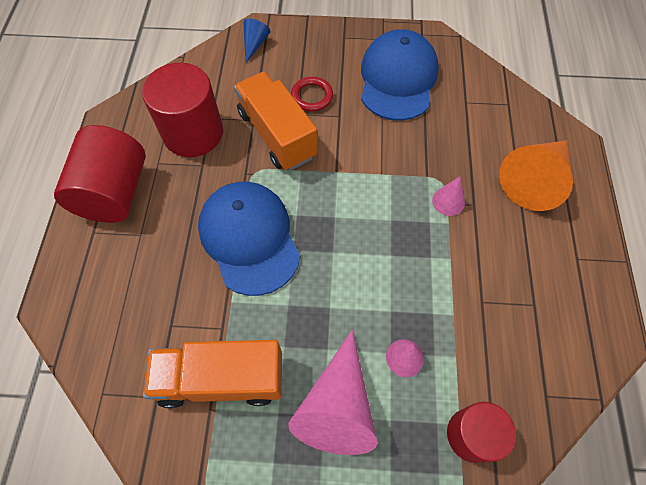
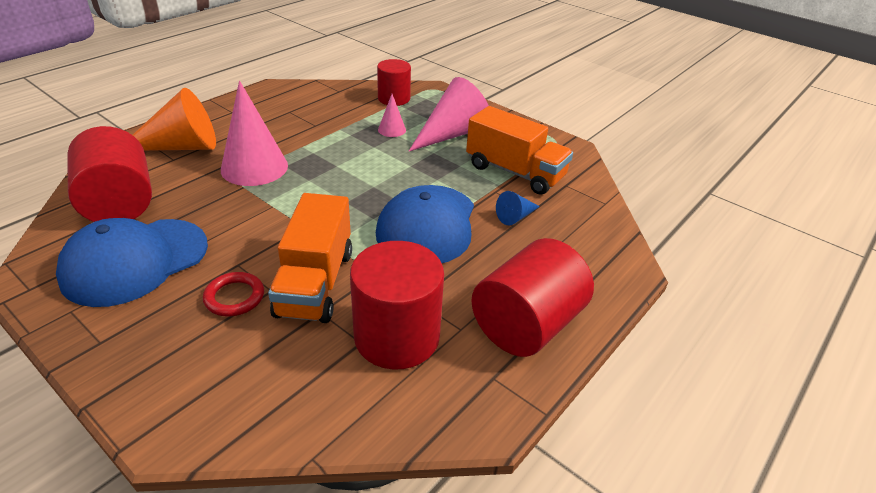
camera: 145 degrees left, 25 degrees down
(255, 44) = (204, 408): blue cone -> blue cone (516, 217)
(448, 201) = (254, 167): pink cone -> pink cone, size x2.08
(477, 104) = (119, 203): none -> red cylinder

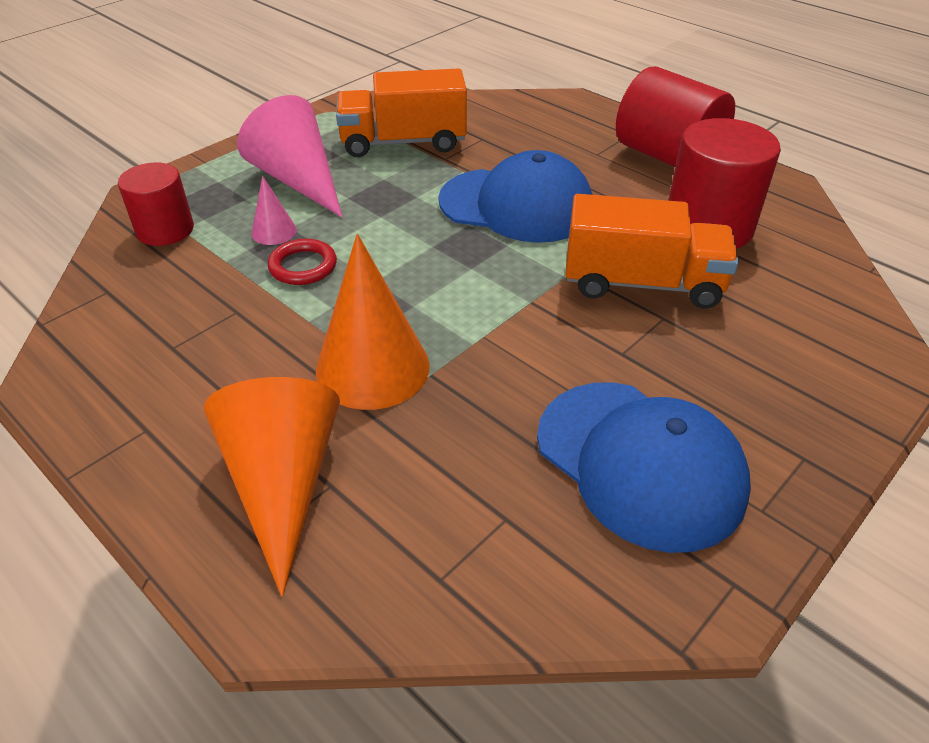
camera: 85 degrees left, 5 degrees up
(119, 203) = (485, 528): red cylinder -> none
(234, 297) = (686, 346): red ring -> red ring (303, 266)
(254, 167) = (372, 368): pink cone -> orange cone
(515, 172) = (403, 142): orange truck -> orange truck turned 135 degrees counterclockwise
(516, 217) = (496, 149): blue cone -> none

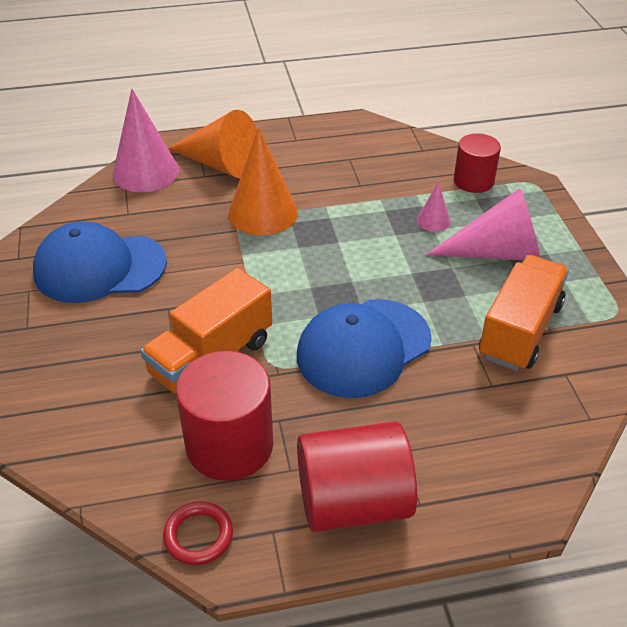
camera: 125 degrees right, 0 degrees up
(303, 266) = (381, 220): red ring -> red ring (198, 536)
(380, 575) = (145, 172): none -> pink cone

